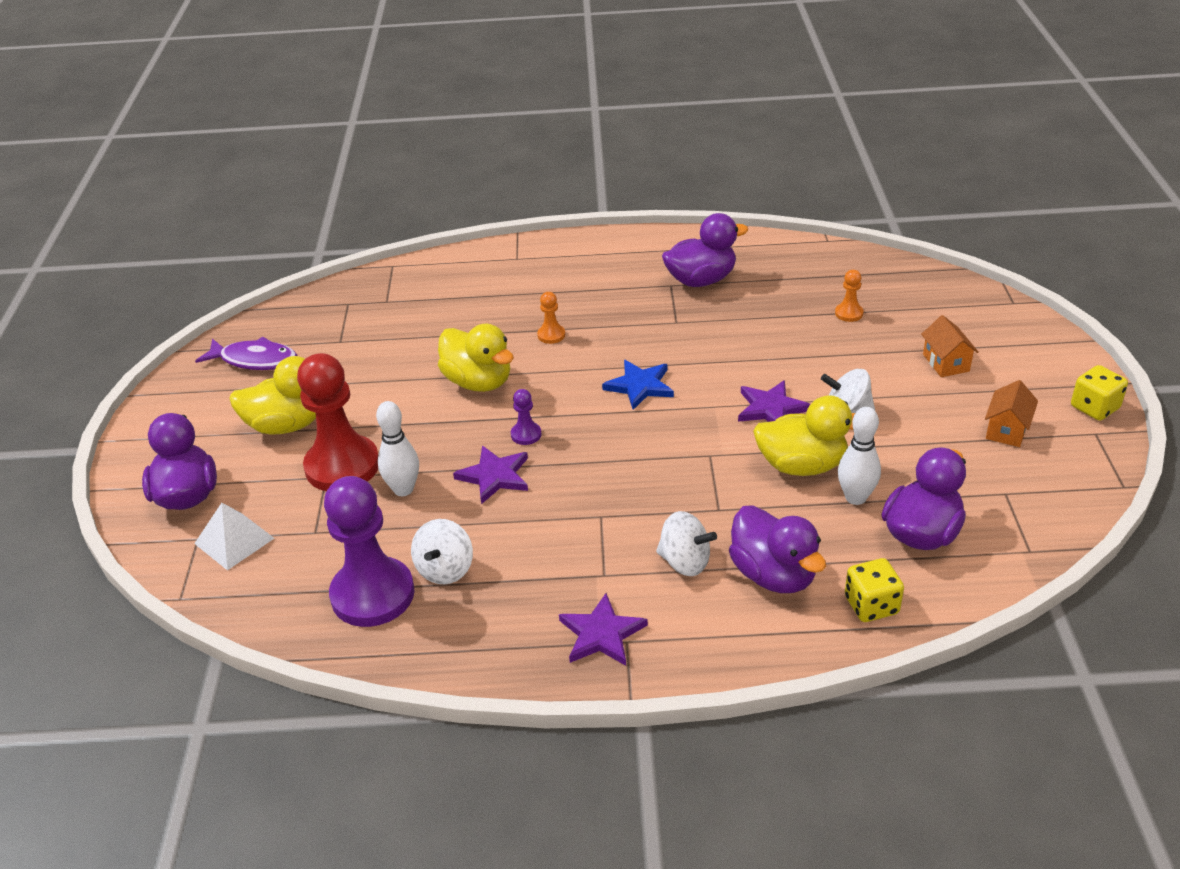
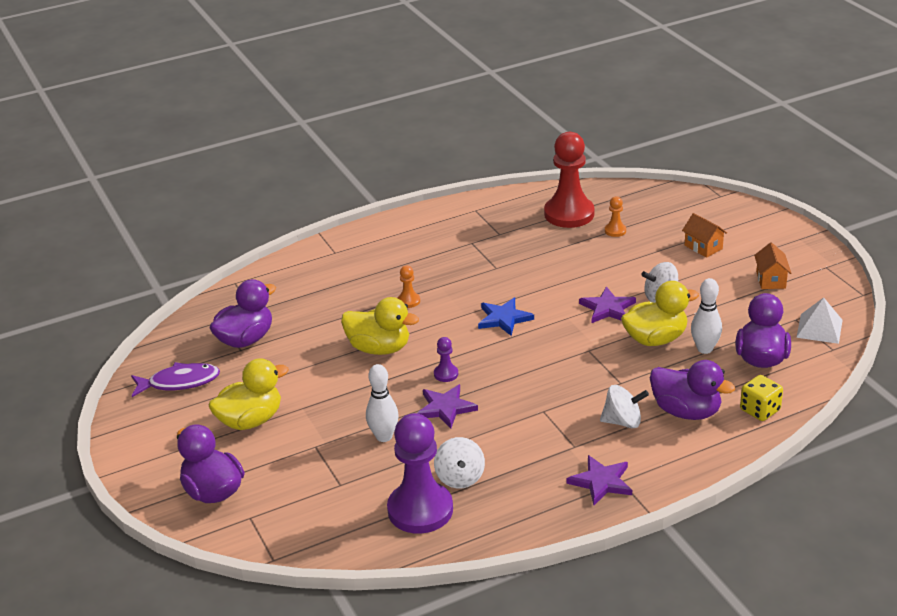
camera: 25 degrees left, 5 degrees down
(234, 541) = (281, 509): white pyramid -> white pyramid (819, 328)
(342, 466) = (322, 435): red pawn -> red pawn (569, 214)
(701, 280) = (492, 234): purple duck -> purple duck (245, 339)
(1094, 408) = (815, 251): yellow dice -> none

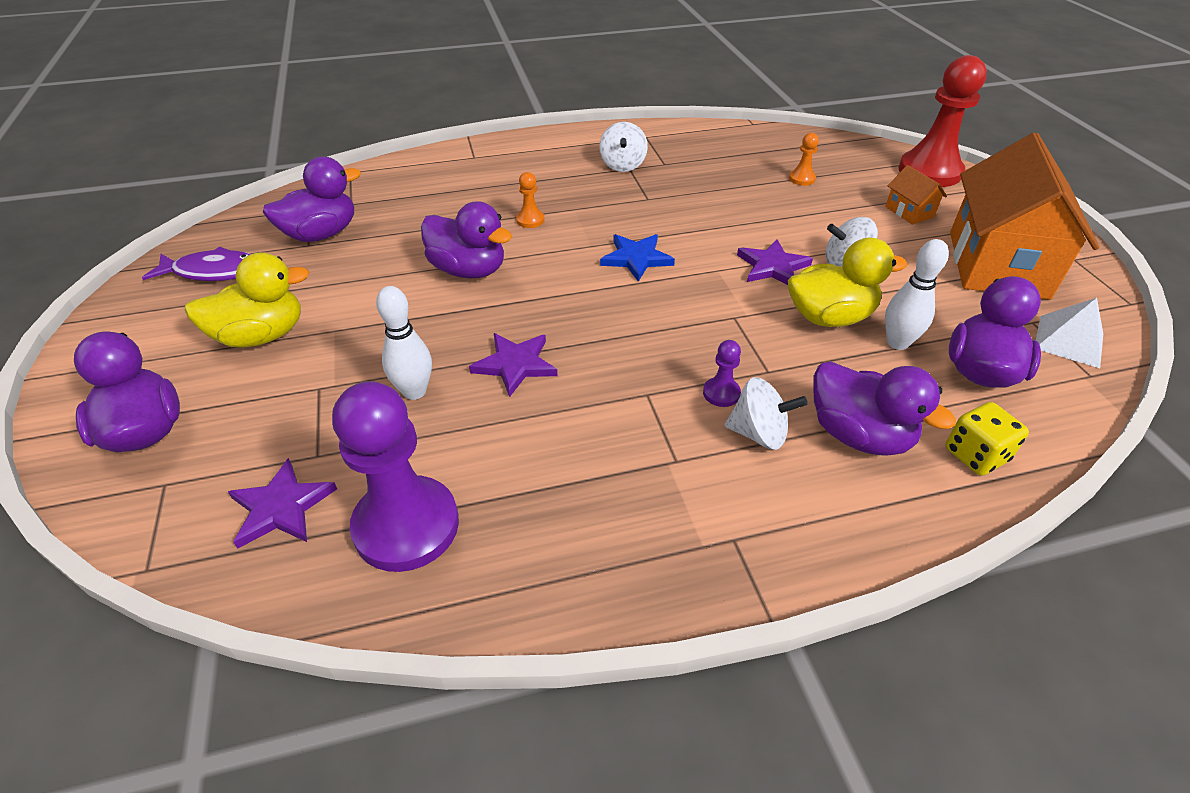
camera: 10 degrees right, 10 degrees up
(379, 348) = (468, 270): yellow duck -> purple duck
(446, 374) = (536, 317): purple pawn -> purple pawn (721, 393)
(460, 478) = (489, 480): white spinning top -> white spinning top (622, 165)
(569, 214) = (751, 154): red pawn -> red pawn (929, 171)
(601, 482) = (701, 534): purple star -> purple star (281, 507)
(770, 280) = (997, 264): orange house -> orange house, size x2.47

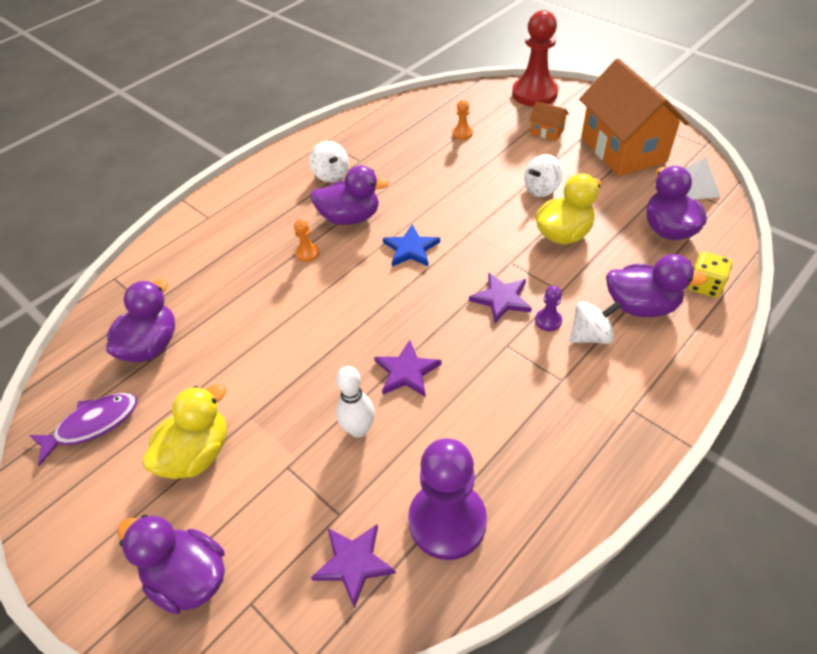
camera: 30 degrees left, 5 degrees up
(468, 270) = (302, 317): purple duck -> purple duck (350, 218)
(772, 266) = (501, 213): purple star -> purple star (501, 299)
(897, 343) = (613, 233): white bowling pin -> none

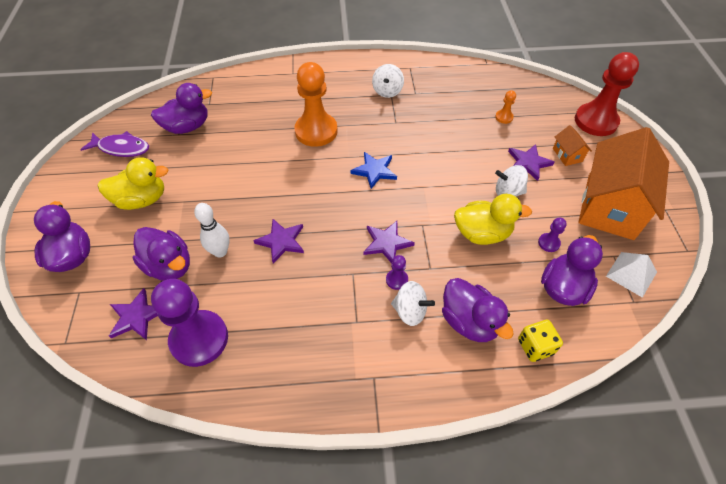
camera: 40 degrees right, 5 degrees up
(307, 253) = (316, 131): orange pawn -> orange pawn, size x2.37
(350, 218) = (365, 126): purple duck -> purple duck (169, 266)
(527, 156) = (528, 163): none -> purple star
(618, 205) = (548, 243): none -> purple pawn

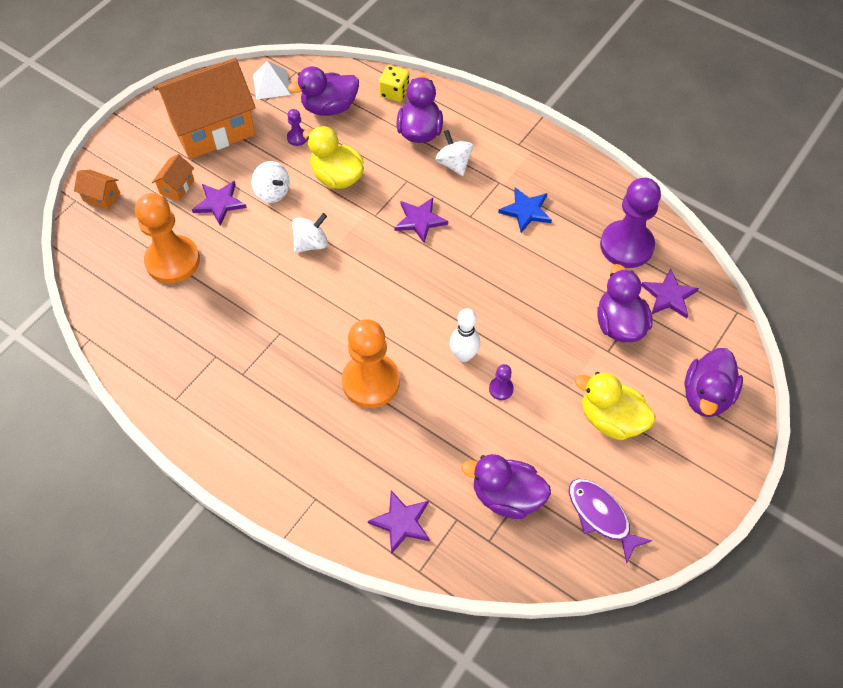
camera: 140 degrees left, 5 degrees up
(220, 252) = (566, 307): white bowling pin -> white bowling pin (464, 355)
(281, 241) = (506, 281): purple star -> purple star (401, 522)
(374, 171) = (360, 292): blue star -> blue star (526, 211)
(387, 91) = (241, 381): white spinning top -> white spinning top (311, 243)
(396, 280) = (441, 189): purple pawn -> purple pawn (501, 389)
(504, 117) = (172, 261): orange pawn -> orange pawn, size x2.37
(595, 121) = (101, 197): red pawn -> orange house

